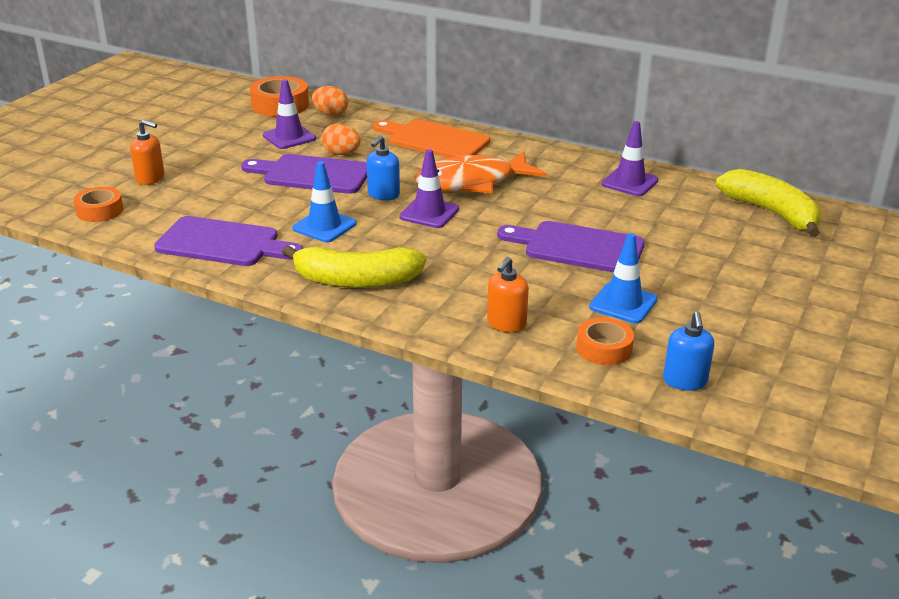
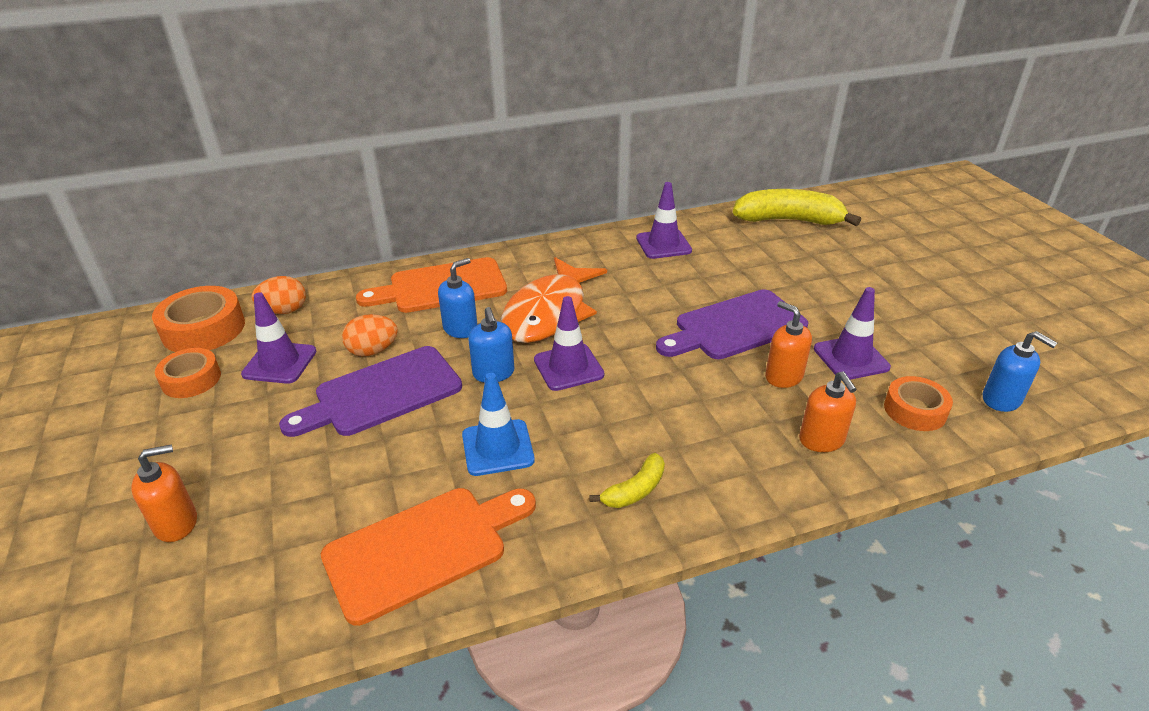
camera: 45 degrees left, 5 degrees up
(100, 211) = (172, 623): orange tape -> orange tape (191, 379)
(223, 243) = (423, 549): purple cutting board -> orange cutting board
(356, 280) = (635, 490): yellow banana -> yellow banana, size x0.49
(405, 166) = (460, 329): none -> blue soap dispenser
(552, 286) = (783, 376): none -> orange soap dispenser
(623, 303) = (851, 358): blue traffic cone -> purple traffic cone

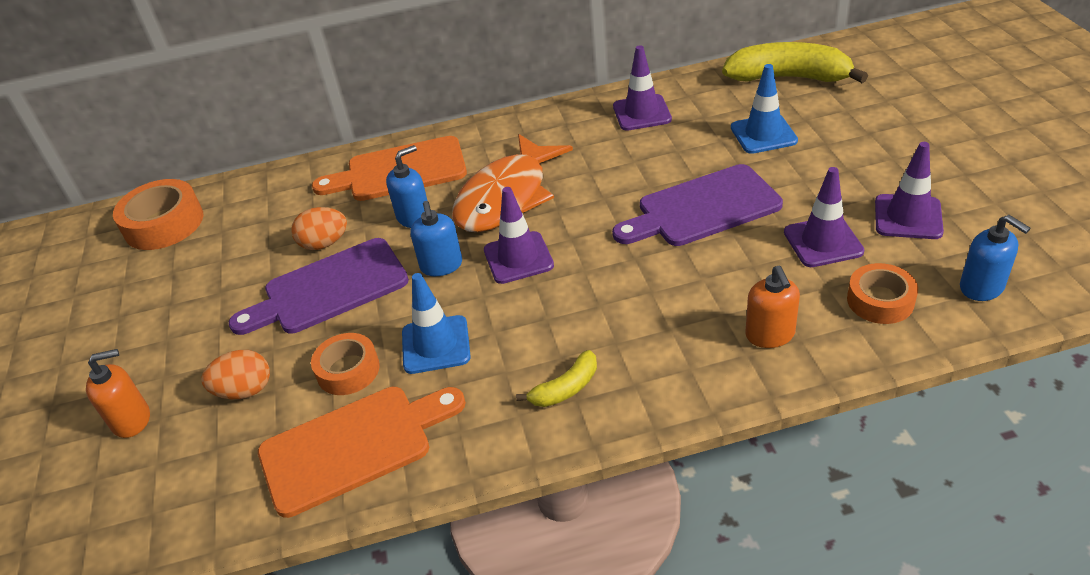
camera: 10 degrees right, 5 degrees up
(191, 379) = (150, 277): orange tape -> orange tape (348, 370)
(280, 363) = (234, 258): purple traffic cone -> purple traffic cone (908, 217)
(284, 311) = (242, 202): orange egg -> orange egg (245, 391)
(776, 266) = (763, 134): none -> blue traffic cone
(783, 376) = (744, 264): orange soap dispenser -> none

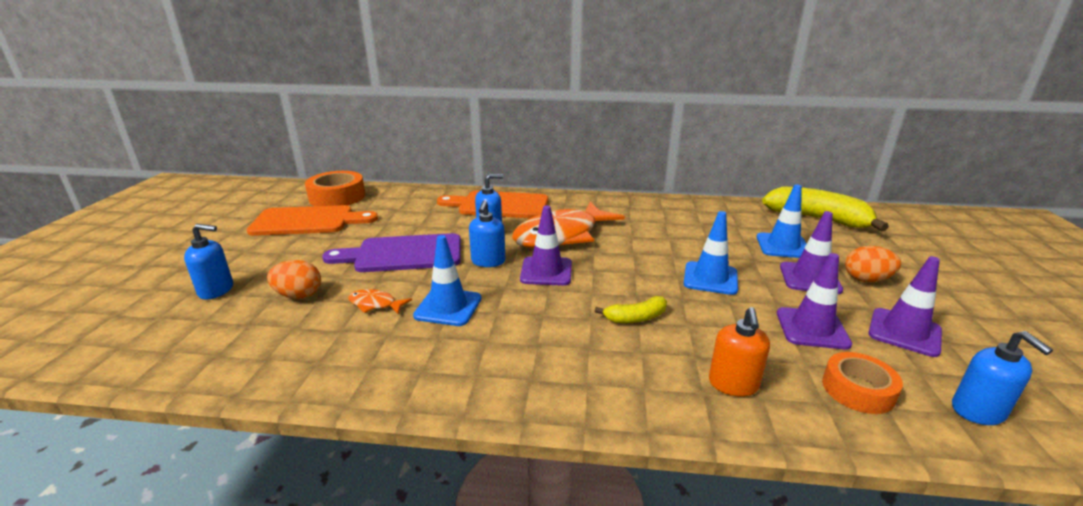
camera: 15 degrees right, 15 degrees down
(132, 420) = (216, 290): orange soap dispenser -> blue soap dispenser
(324, 244) = (421, 230): orange egg -> orange egg (866, 280)
(348, 370) = (375, 304): orange tape -> orange fish
(354, 446) = (337, 354): orange cutting board -> orange cutting board (308, 221)
(566, 388) = (526, 368): yellow banana -> yellow banana (635, 318)
(642, 113) = (689, 213): purple traffic cone -> purple traffic cone (809, 278)
(702, 208) = (710, 278): purple cutting board -> blue traffic cone

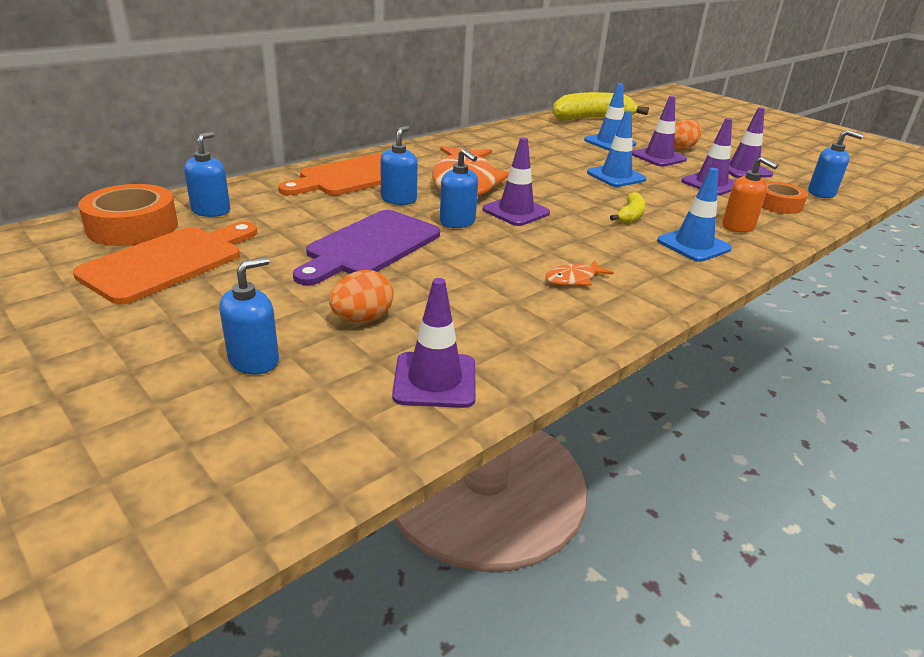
camera: 50 degrees left, 5 degrees up
(238, 353) = (435, 380): none -> purple traffic cone
(375, 304) = (450, 290): orange fish -> orange fish (573, 279)
(384, 200) = (211, 211): none -> blue soap dispenser
(448, 307) = (510, 264): blue traffic cone -> blue traffic cone (693, 245)

